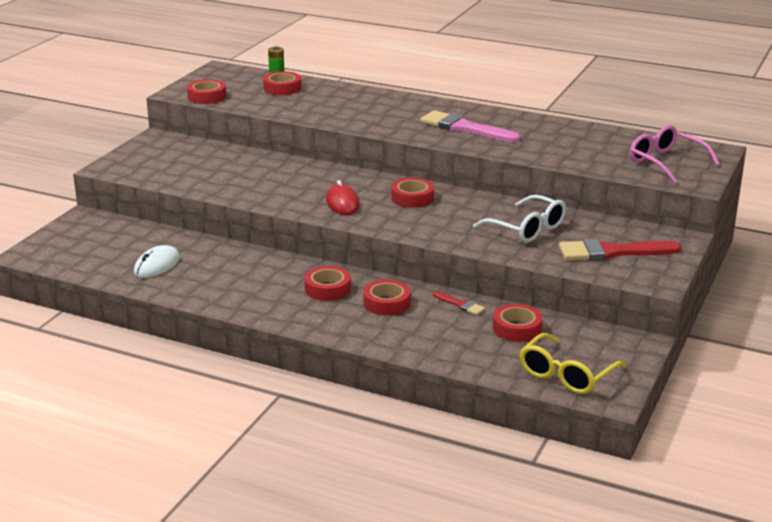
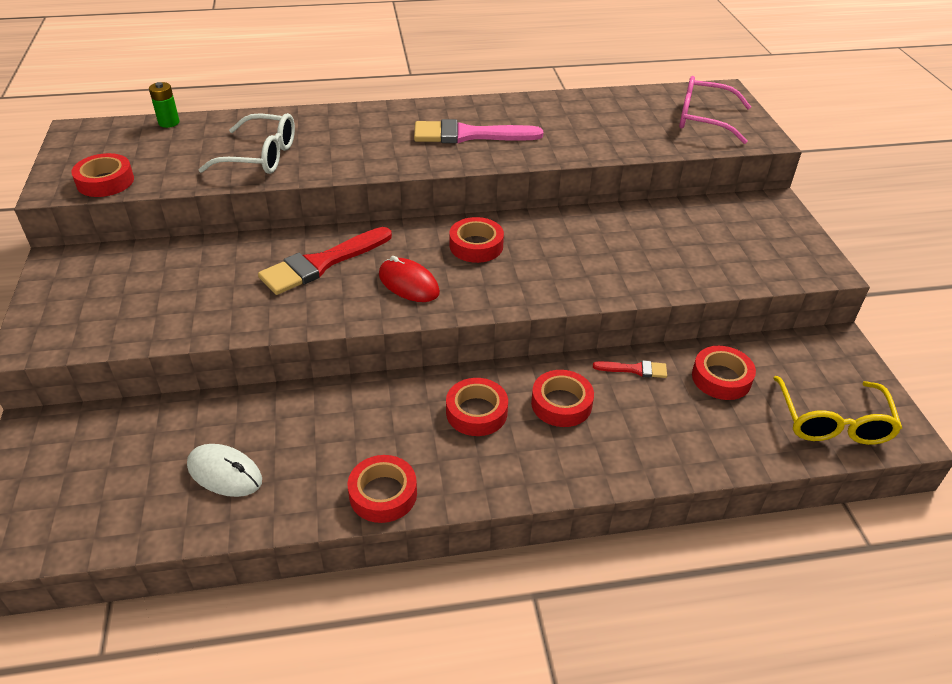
camera: 35 degrees left, 15 degrees up
(157, 265) = (225, 473): white mouse -> white mouse turned 60 degrees counterclockwise
(282, 88) = (195, 139): red tape -> red tape (383, 494)
(527, 229) = (635, 245): white glasses -> white glasses (261, 156)
(612, 252) = (742, 245): red brush -> red brush (322, 263)

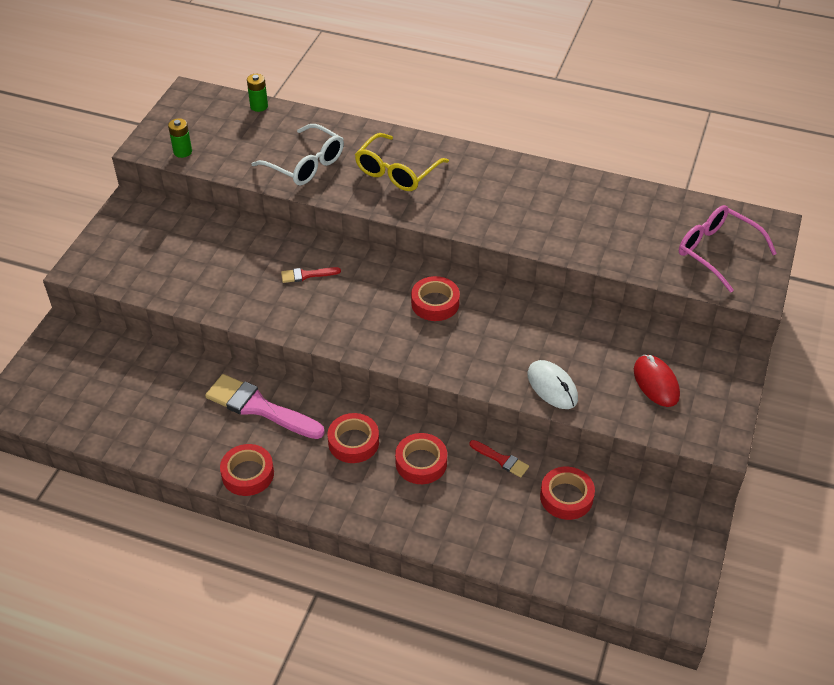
camera: 30 degrees right, 5 degrees up
(105, 181) = (182, 152): red tape -> green battery
(225, 473) = (158, 413): white mouse -> white mouse (552, 387)
(322, 263) = (307, 275): red brush -> red brush, size x0.49
(408, 284) = (358, 318): red mouse -> red mouse (656, 383)
(469, 135) = (487, 198): pink brush -> pink brush (260, 408)
(832, 422) = (626, 573): yellow glasses -> yellow glasses (396, 172)

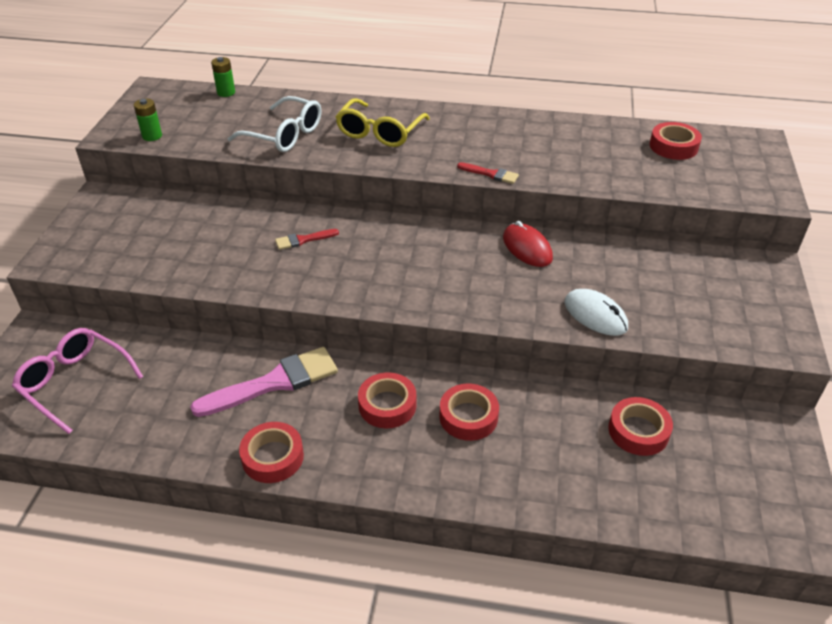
camera: 10 degrees left, 5 degrees down
(260, 408) = (273, 383): pink brush -> pink brush turned 135 degrees clockwise
(435, 303) = (446, 251): red tape -> red tape (673, 146)
(501, 459) = (554, 401): red brush -> red brush (490, 174)
(656, 383) = (700, 298): red mouse -> red mouse (527, 248)
(716, 251) = (720, 167): pink glasses -> pink glasses (74, 382)

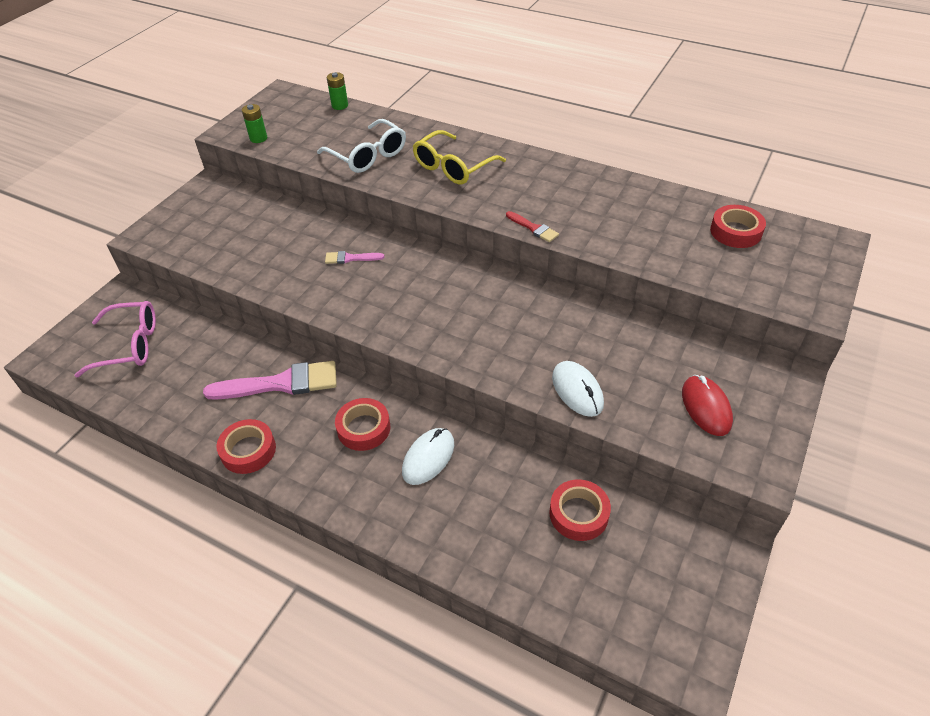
camera: 20 degrees right, 5 degrees up
(74, 382) = (130, 345): pink glasses -> pink glasses turned 120 degrees clockwise
(303, 240) = (351, 258): red brush -> pink brush
(468, 417) = (428, 458): red tape -> white mouse
(527, 248) = (547, 308): red mouse -> red mouse (706, 407)

